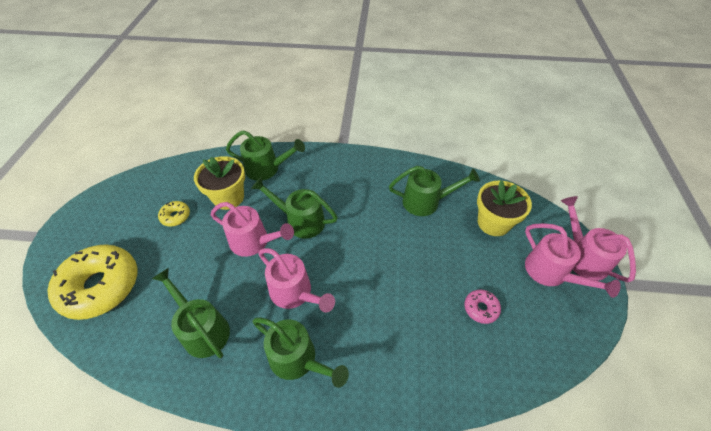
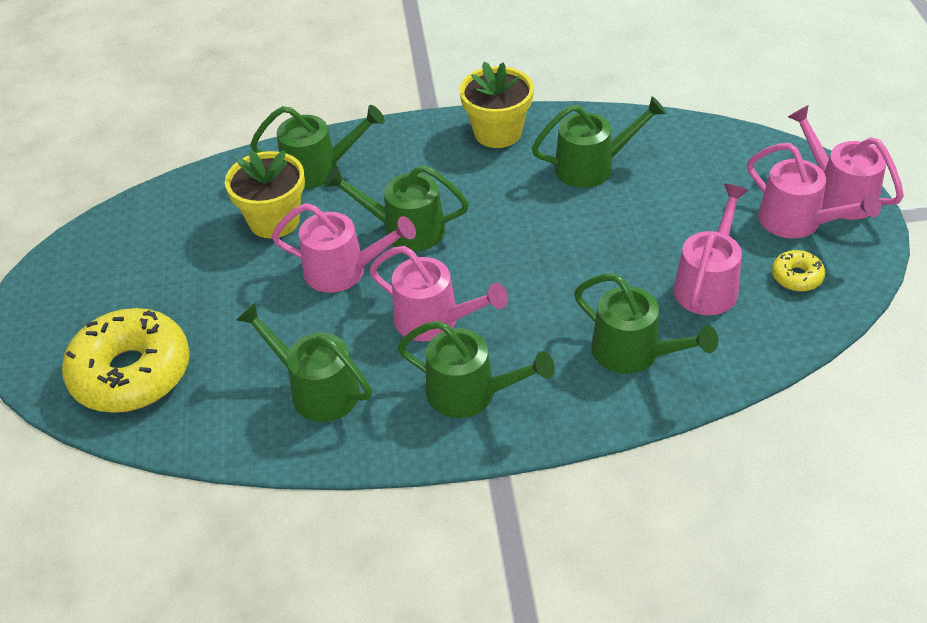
camera: 10 degrees left, 5 degrees down
(175, 216) = (200, 262): yellow donut -> yellow donut (796, 277)
(417, 354) = (635, 353): none -> green watering can
(481, 308) = (708, 283): pink donut -> pink watering can
(493, 223) = (702, 175): yellow flower pot -> yellow flower pot (498, 132)

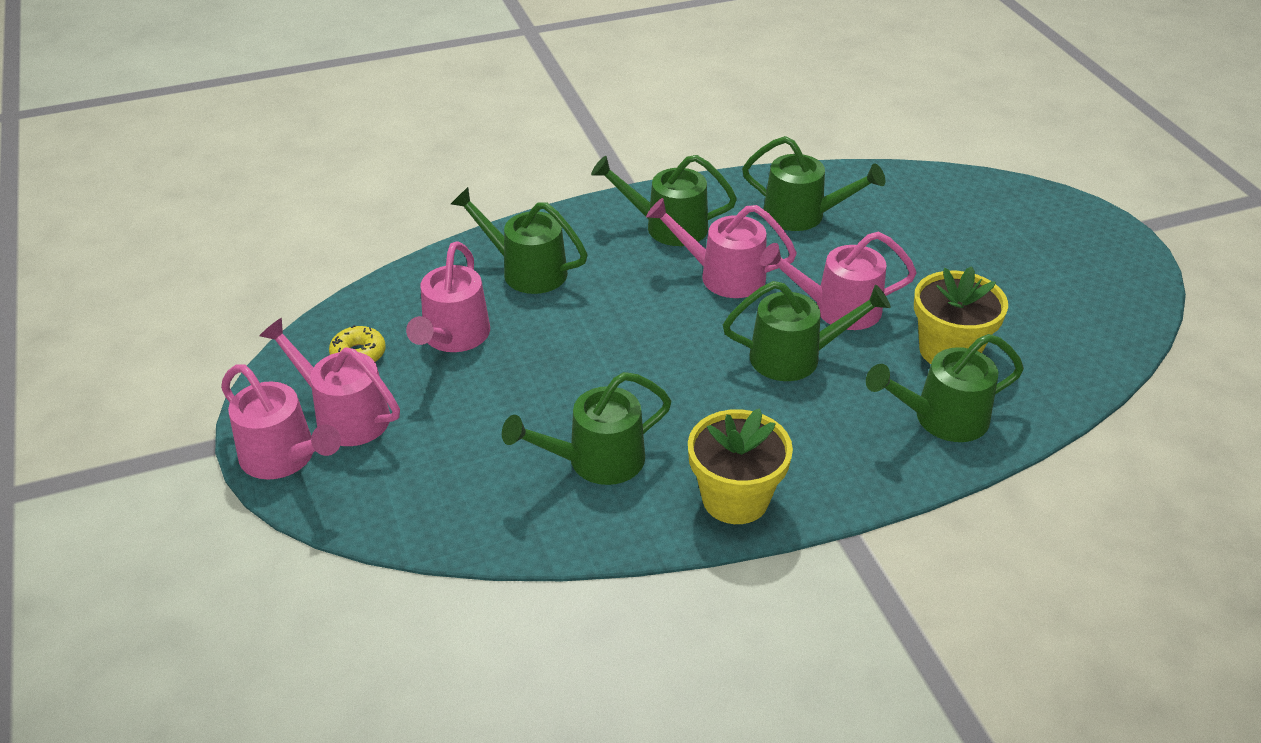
camera: 165 degrees right, 5 degrees down
(131, 373) = (973, 209): yellow donut -> none

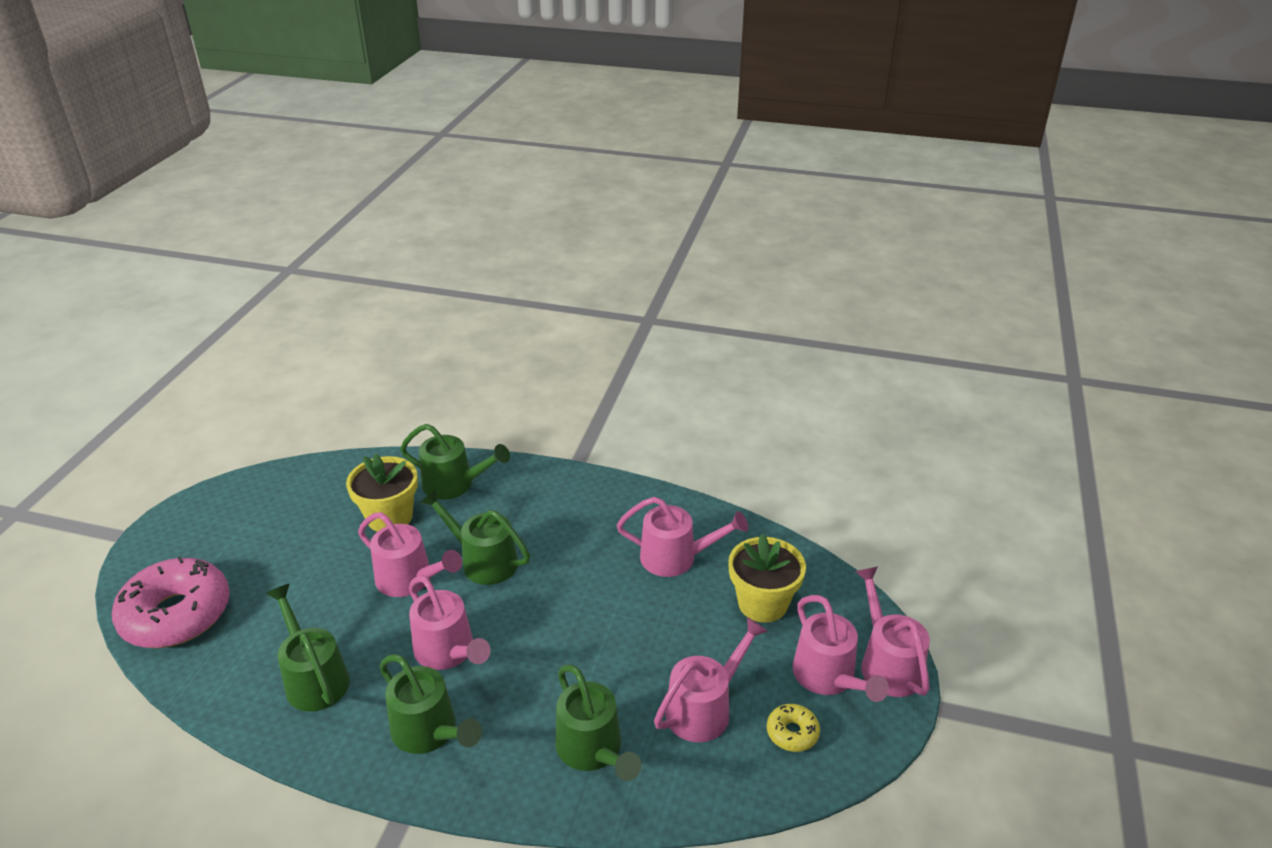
camera: 145 degrees left, 5 degrees down
(595, 461) = (676, 558): green watering can -> pink watering can
(735, 499) = (617, 500): yellow flower pot -> yellow flower pot (762, 603)
(978, 200) = (176, 614): none -> pink donut

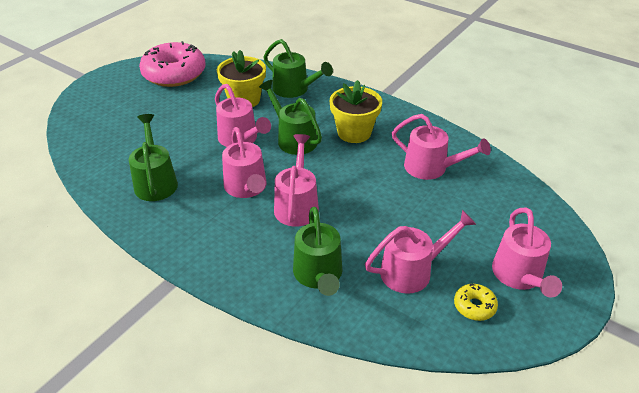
camera: 20 degrees right, 5 degrees up
(176, 614) = (92, 126): pink donut -> pink donut (174, 74)
(430, 732) = (213, 233): green watering can -> none
(762, 603) = (486, 213): yellow flower pot -> yellow flower pot (354, 132)
(887, 663) = (573, 279): pink watering can -> pink watering can (297, 205)

